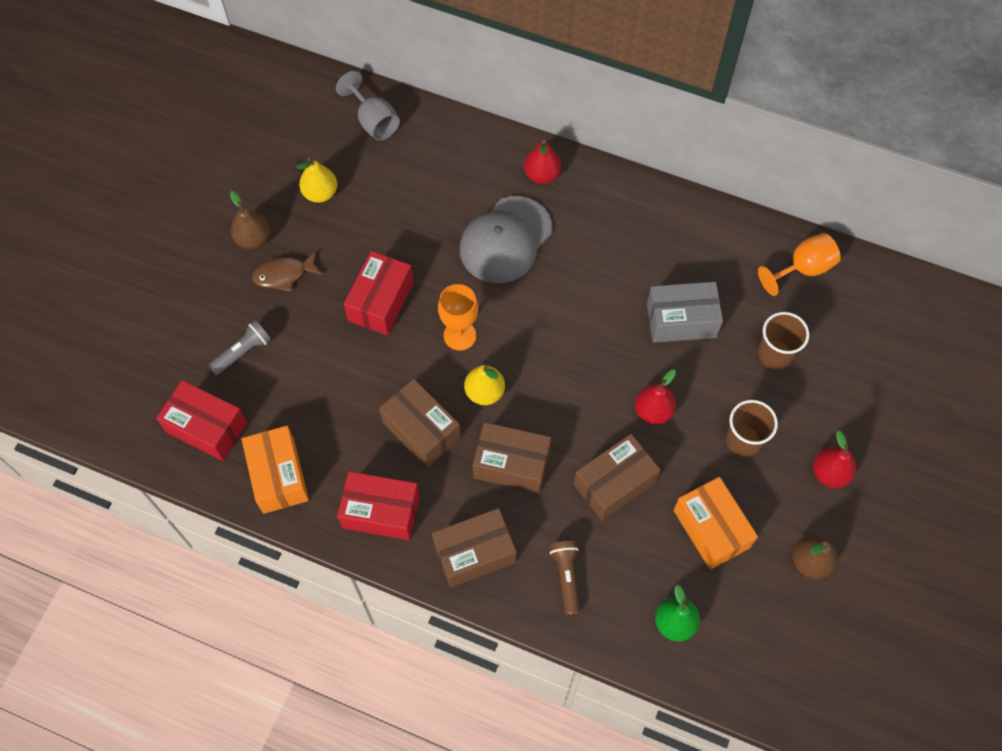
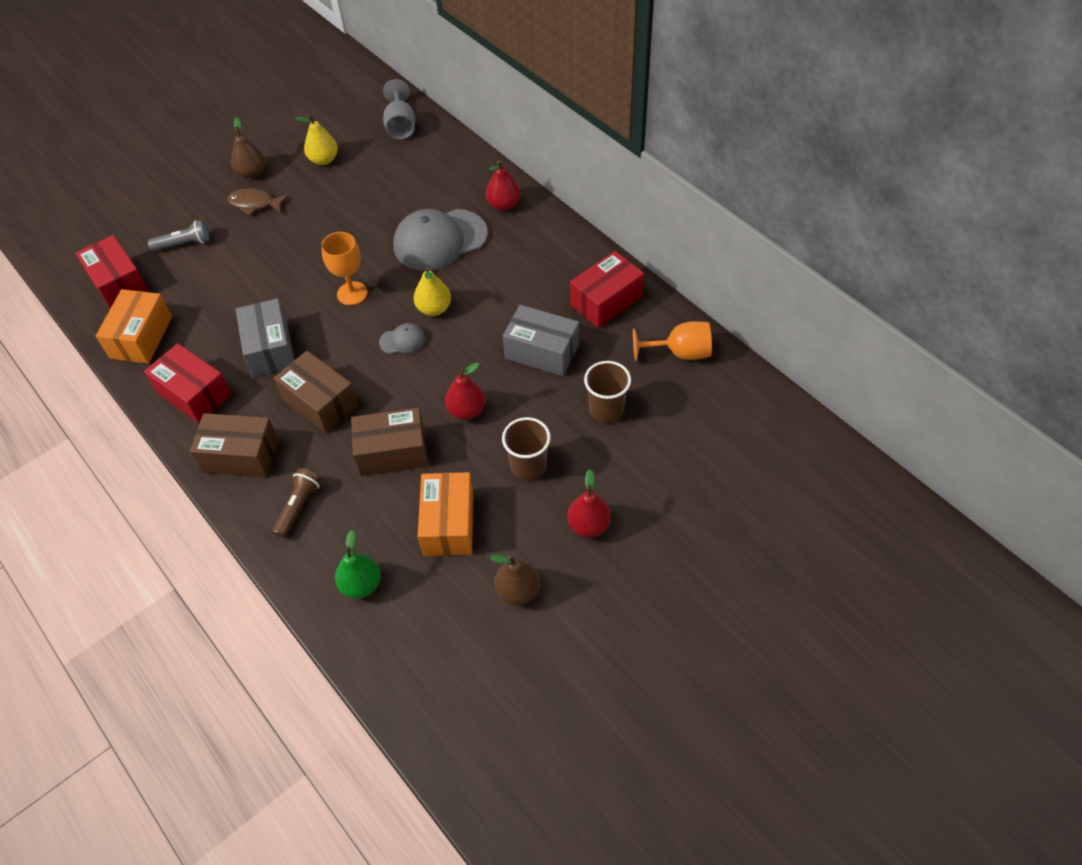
camera: 30 degrees right, 10 degrees down
(381, 301) = (310, 248): red box -> red box (606, 301)
(421, 430) = (270, 349): brown box -> grey box
(484, 392) = (340, 341): yellow pear -> yellow pear (434, 309)
(544, 365) = (402, 340): none -> grey cap

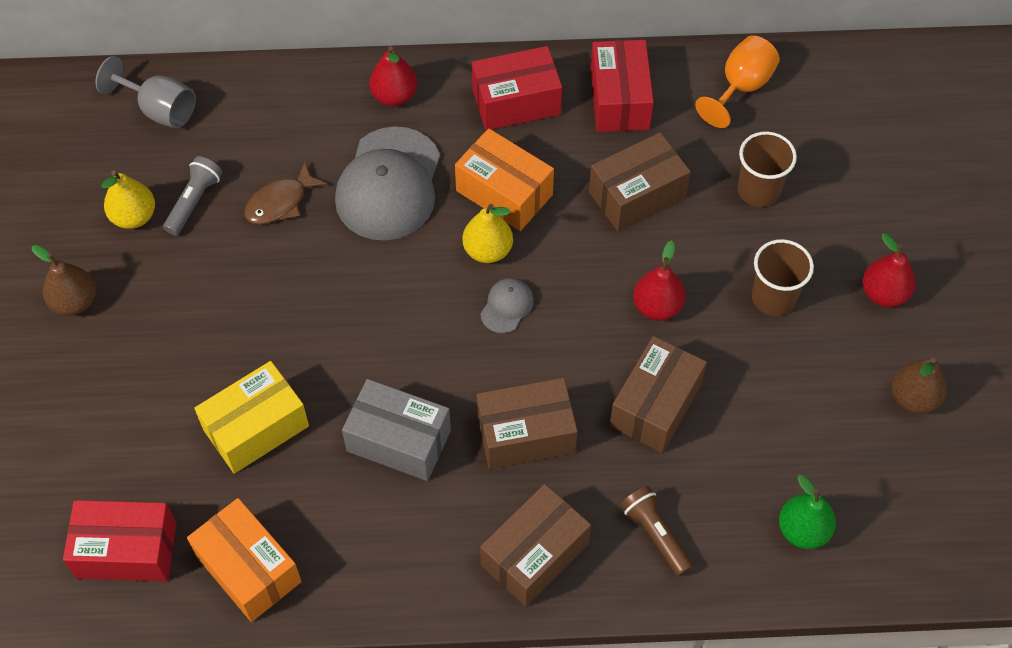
camera: 55 degrees left, 5 degrees up
(184, 244) = (128, 441): grey flashlight -> grey flashlight (194, 202)
(194, 394) = (397, 556): red box -> red box (516, 102)
(231, 286) = (256, 428): none -> yellow box
(255, 204) = (135, 329): brown fish -> brown fish (280, 202)
(352, 293) = (389, 313): orange goblet -> none
(449, 524) = (789, 408): orange box -> orange box (504, 192)
(542, 351) = (637, 195): grey box -> brown box

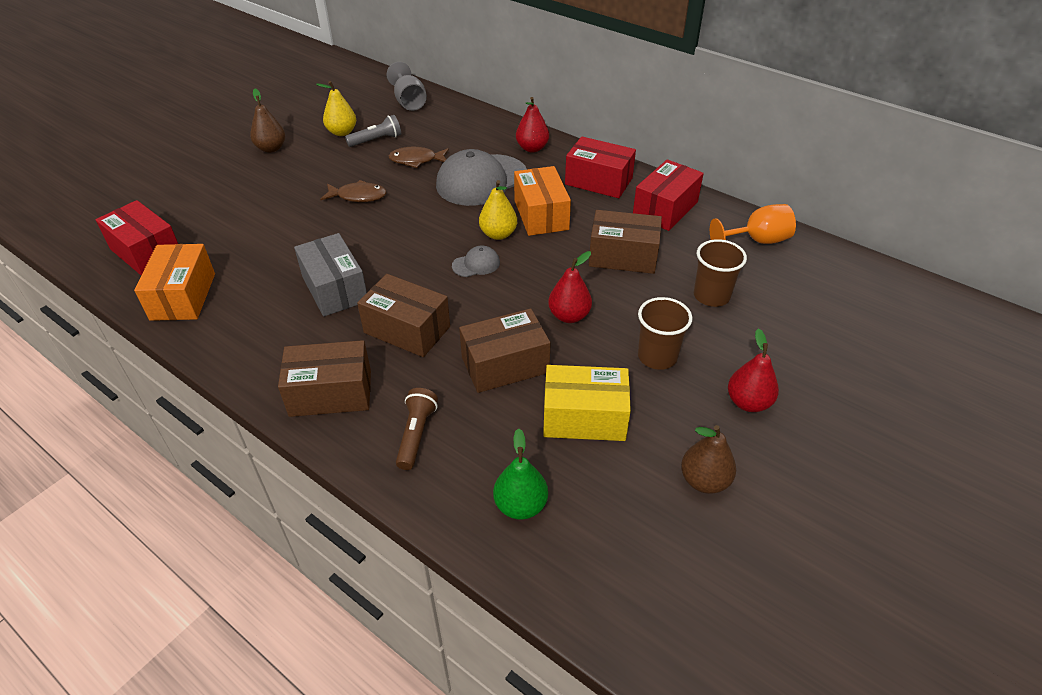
camera: 40 degrees right, 15 degrees down
(256, 428) = (275, 240): yellow box -> yellow box (584, 417)
(275, 302) = (358, 196): none -> brown fish

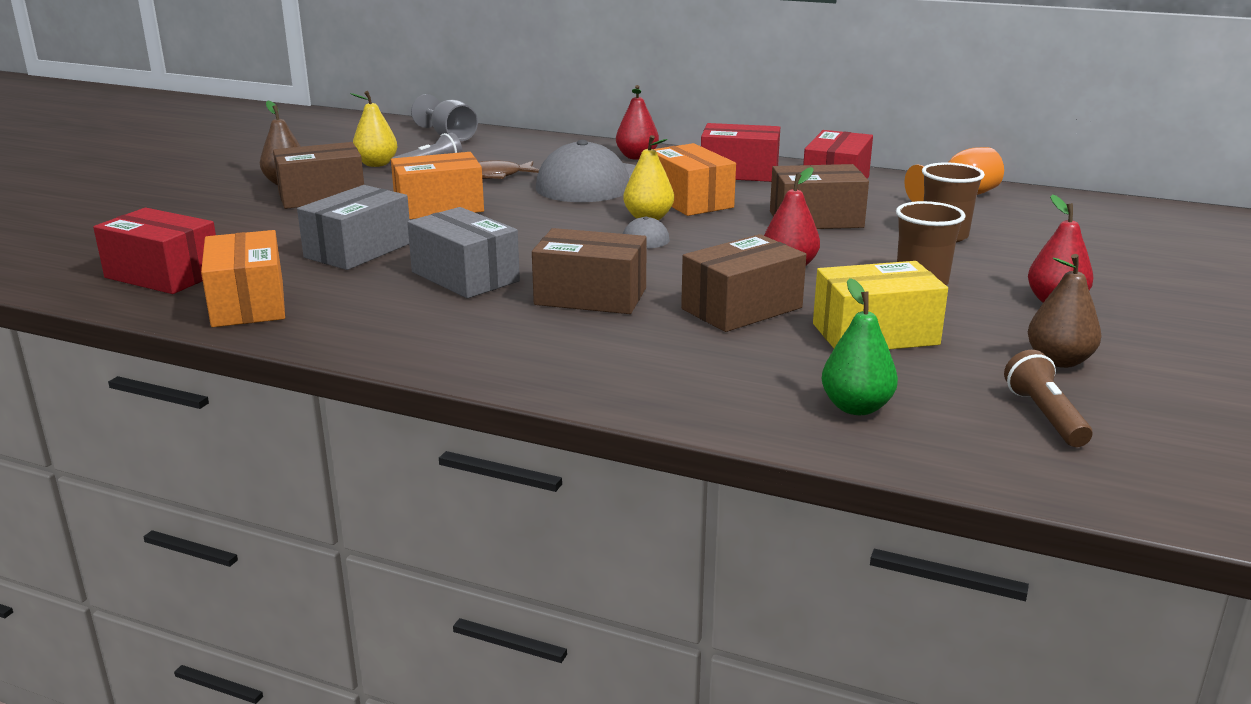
camera: 15 degrees left, 20 degrees down
(280, 243) = (358, 250): none -> grey box
(331, 393) = (528, 354): brown box -> brown box (322, 196)
(358, 196) = (439, 207): brown fish -> orange box
(416, 435) = (672, 372): brown flashlight -> brown flashlight (1045, 416)

